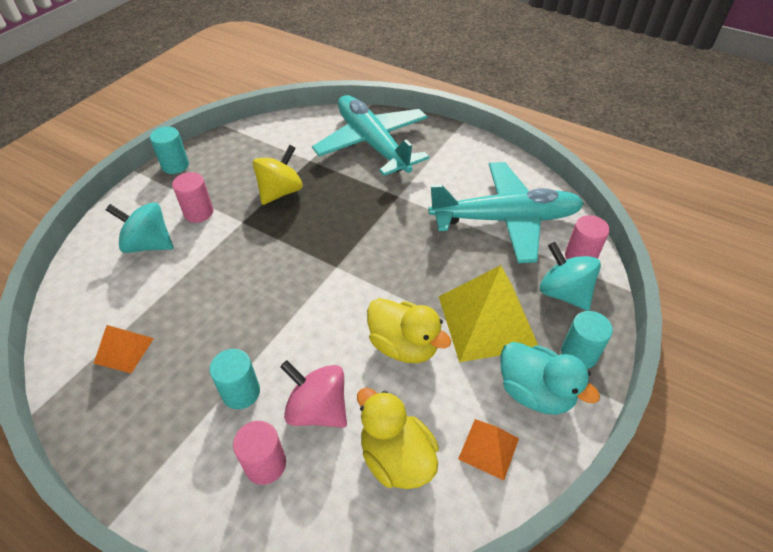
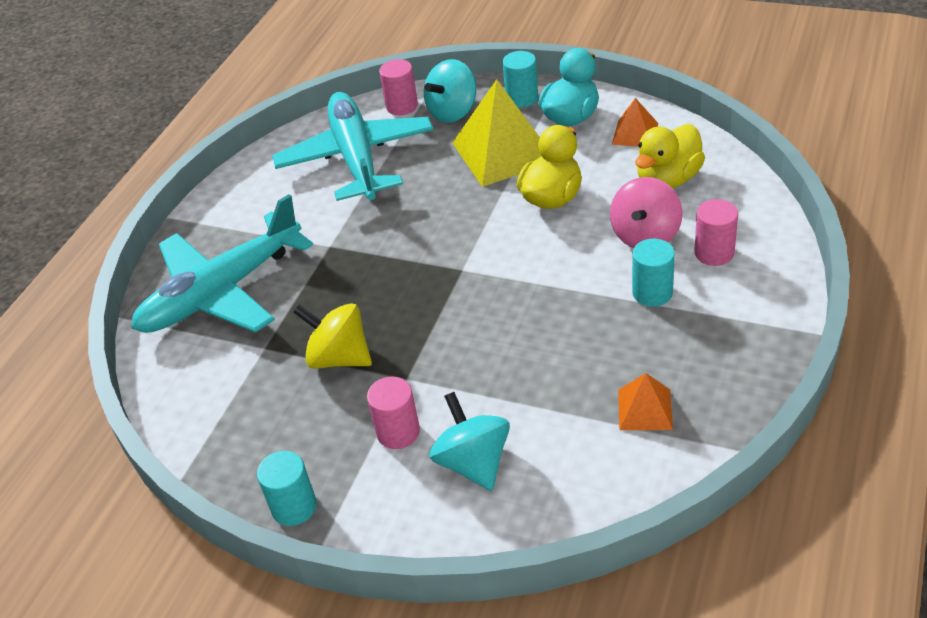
camera: 95 degrees left, 5 degrees down
(149, 244) = (473, 462): turquoise spinning top -> turquoise spinning top turned 150 degrees clockwise

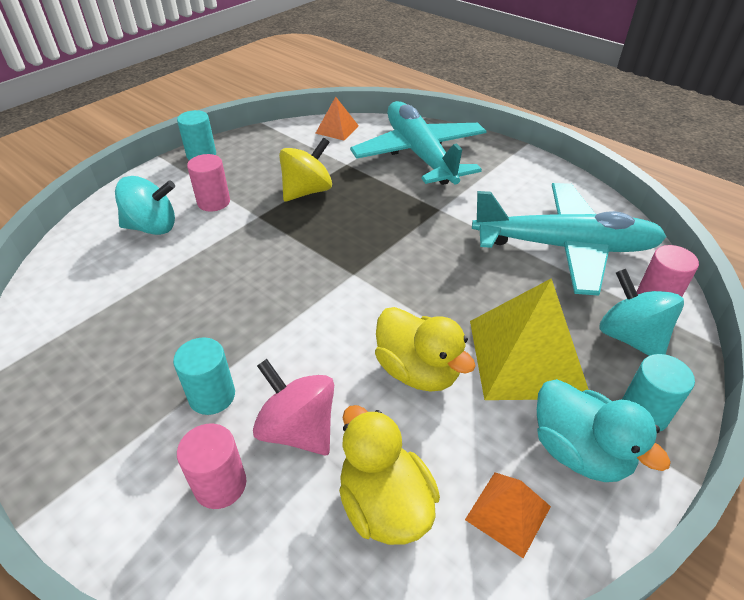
camera: 105 degrees right, 0 degrees up
(645, 409) = (94, 331): orange pyramid -> orange pyramid (337, 129)

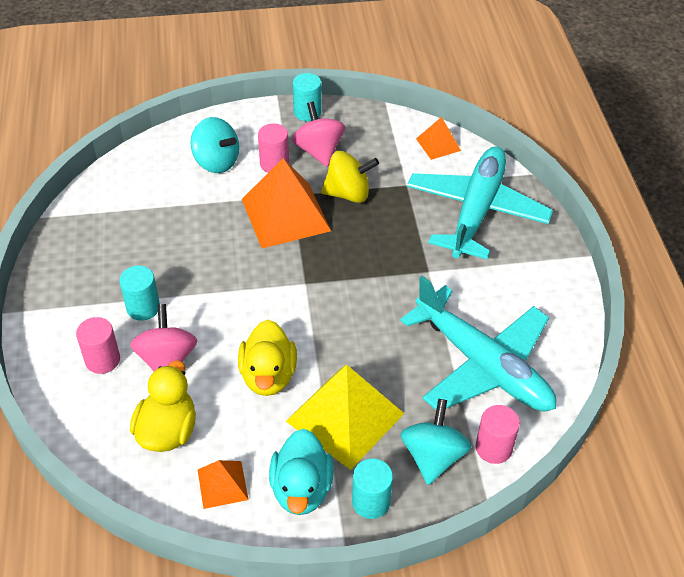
camera: 40 degrees right, 5 degrees up
(244, 175) = (318, 151): none -> pink spinning top
(270, 233) = (286, 214): none -> orange pyramid

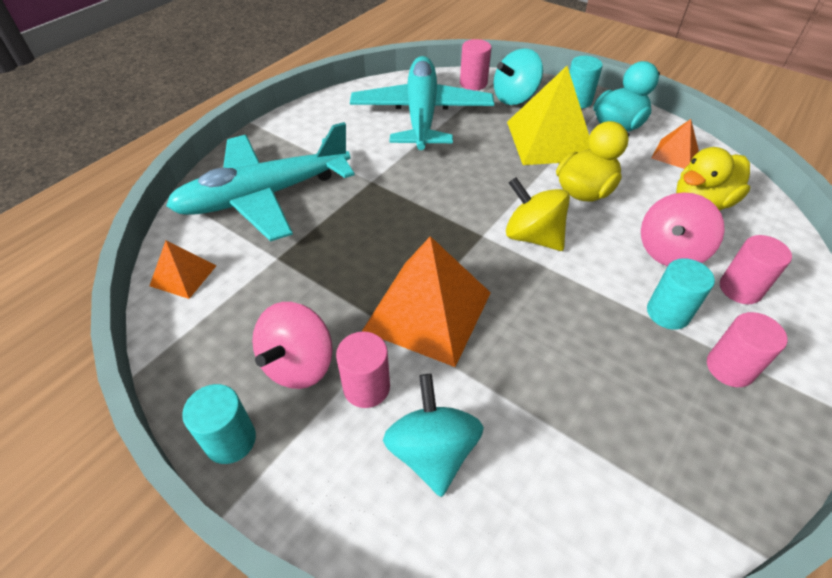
camera: 135 degrees left, 0 degrees up
(89, 295) = (729, 368): none -> pink cylinder
(348, 193) = (339, 288): yellow spinning top -> yellow spinning top (532, 236)

